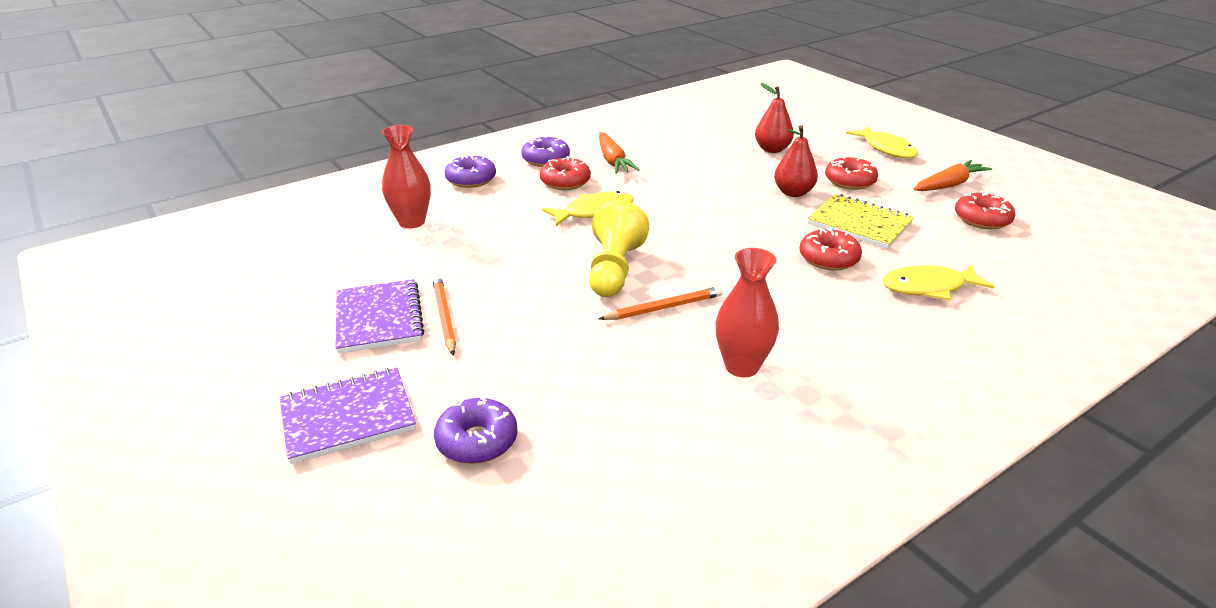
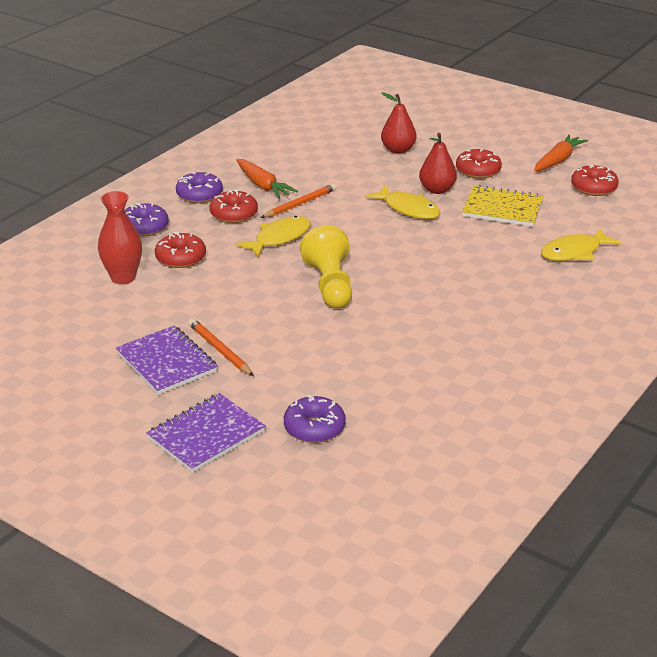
camera: 20 degrees left, 0 degrees up
(664, 307) = (388, 307): orange pencil -> orange pencil (300, 204)
(741, 366) = (469, 338): red vase -> none
(828, 258) = (492, 243): red donut -> red donut (181, 258)
(886, 149) = (494, 133): yellow fish -> yellow fish (408, 209)

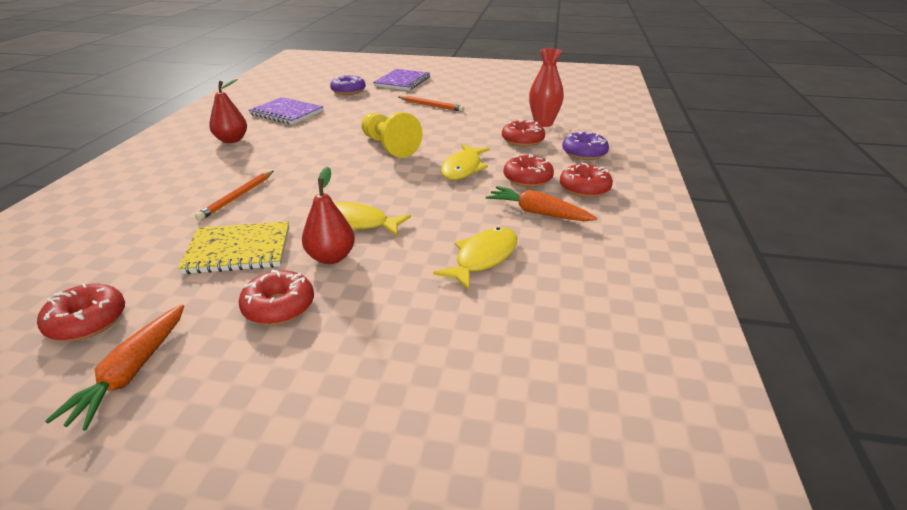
camera: 155 degrees right, 0 degrees up
(167, 362) = (455, 97): purple notebook -> purple notebook (286, 113)
(199, 195) = (584, 188): purple donut -> red donut
(300, 204) = (477, 202): orange pencil -> orange pencil (237, 197)
(398, 150) = (419, 316): red pear -> red pear (232, 140)
(574, 252) = (155, 216): yellow fish -> yellow fish (483, 258)

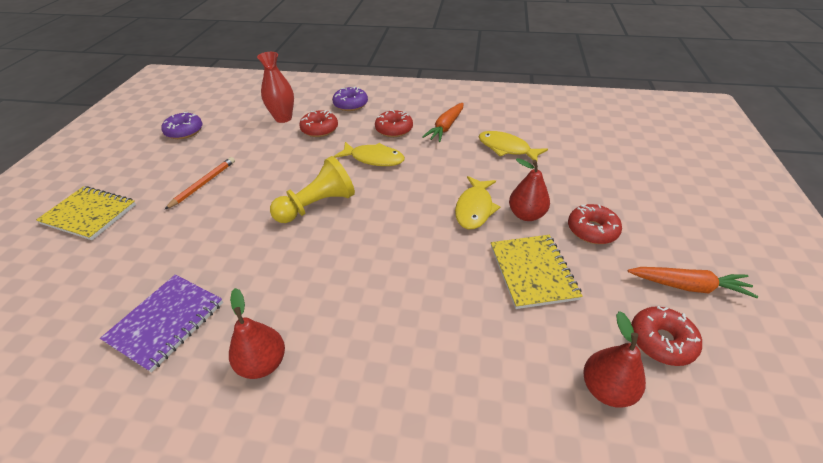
camera: 90 degrees left, 10 degrees up
(79, 272) = (606, 389): none -> red pear
(237, 197) = (436, 303): orange pencil -> none
(348, 91) = (97, 266): purple donut -> purple donut (184, 131)
(402, 82) = (89, 214): purple notebook -> yellow notebook
(584, 188) = (409, 109): red donut -> none

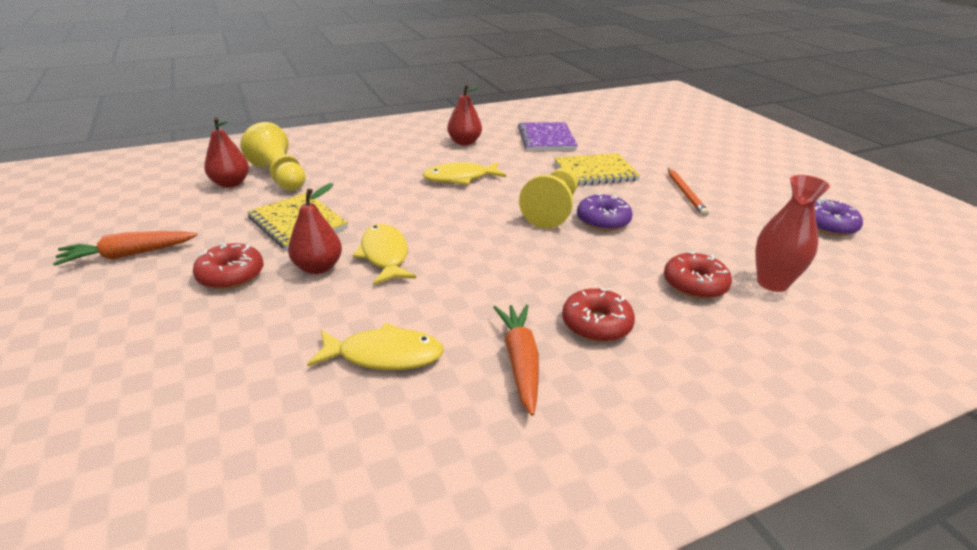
camera: 145 degrees right, 10 degrees down
(89, 214) = (715, 155): yellow notebook -> yellow notebook (595, 172)
(350, 104) = (735, 348): purple donut -> purple donut (603, 221)
(374, 159) = (562, 270): yellow fish -> yellow fish (460, 178)
(540, 380) = (279, 176): none -> yellow pawn
(661, 341) = (177, 213): red donut -> none

